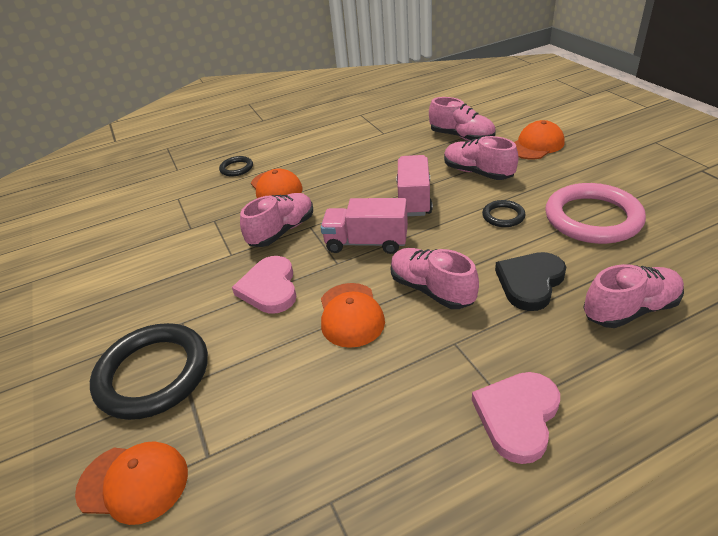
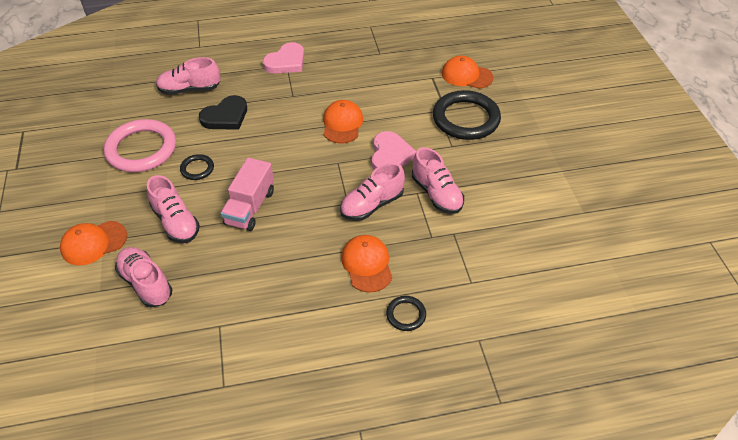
camera: 170 degrees left, 10 degrees up
(366, 242) = (309, 174): pink truck -> none
(431, 289) = (286, 127): pink shoe -> pink shoe (436, 194)

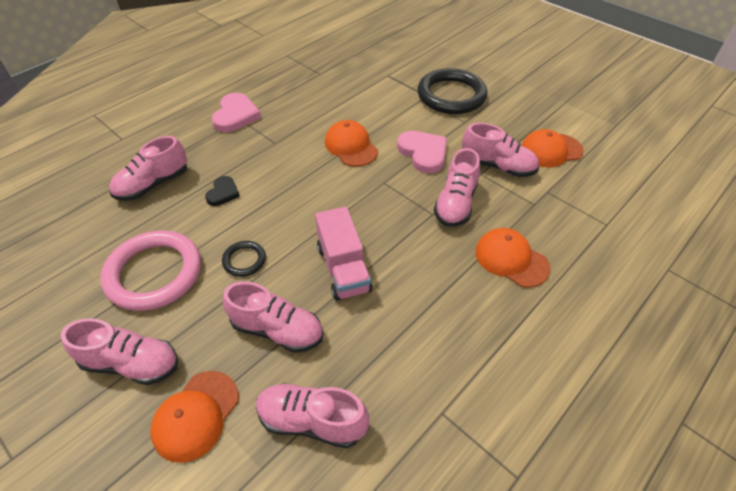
camera: 35 degrees left, 0 degrees up
(87, 196) = (131, 363): none -> pink shoe
(225, 116) = (223, 193): black heart -> black heart, size x0.60
(406, 315) = (592, 284): black ring -> none
(466, 75) = (413, 62): orange cap -> orange cap (550, 150)

